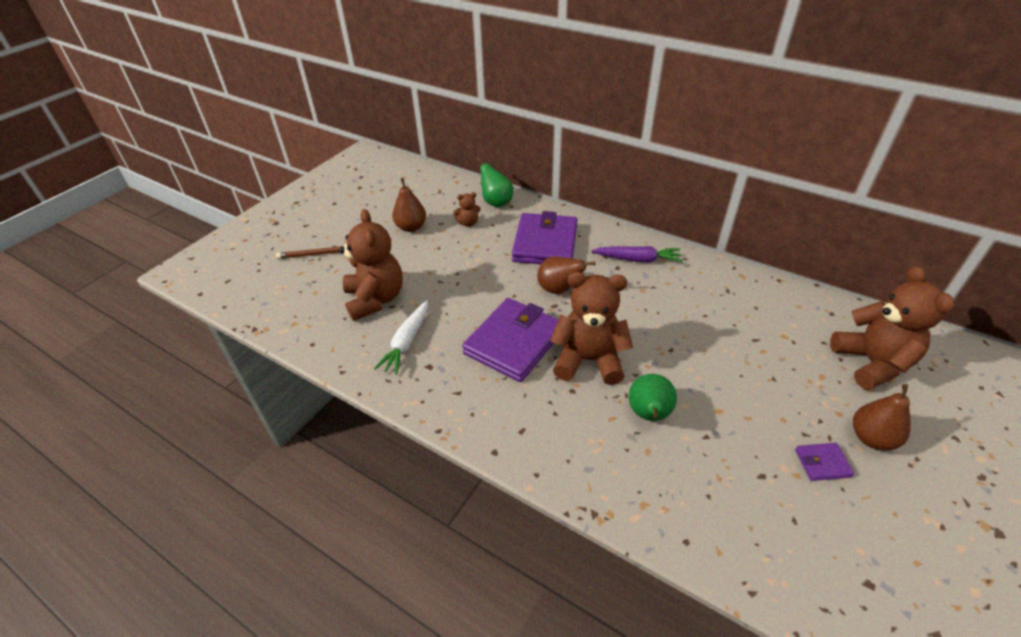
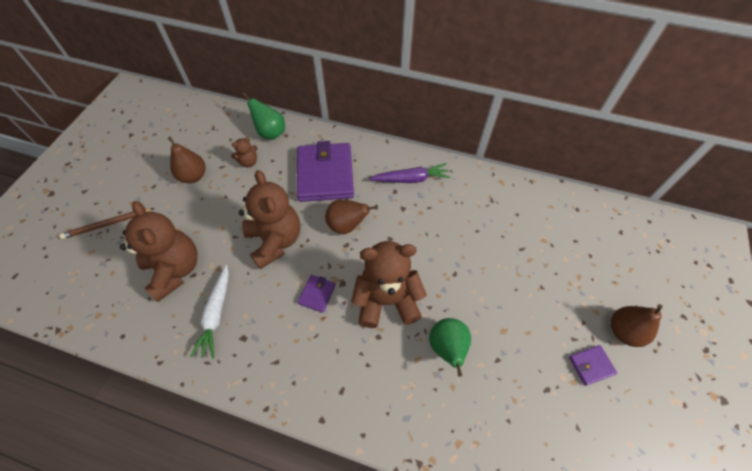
camera: 15 degrees left, 15 degrees up
(514, 342) = (317, 294): purple wallet -> purple wallet, size x0.43
(871, 363) = (614, 255): brown teddy bear -> brown teddy bear (275, 241)

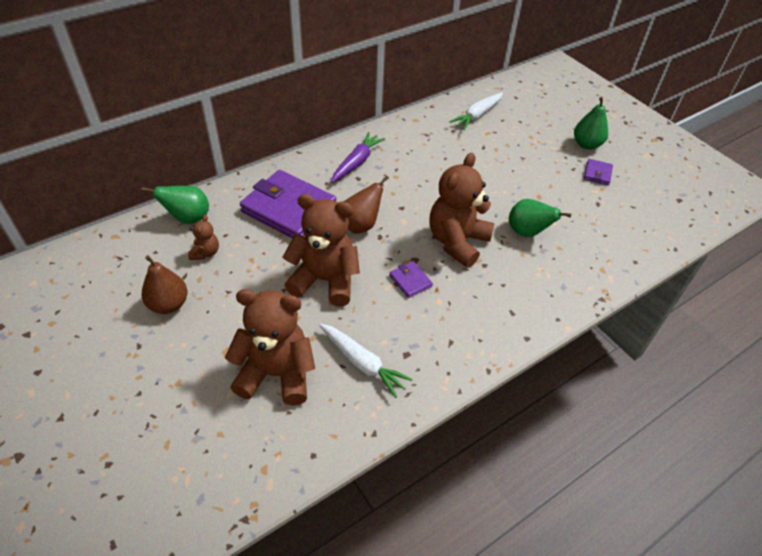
camera: 55 degrees left, 10 degrees down
(107, 224) = (144, 412): brown pencil -> none
(558, 219) = (477, 115): none -> white carrot
(624, 331) = (586, 144): brown pear -> green pear

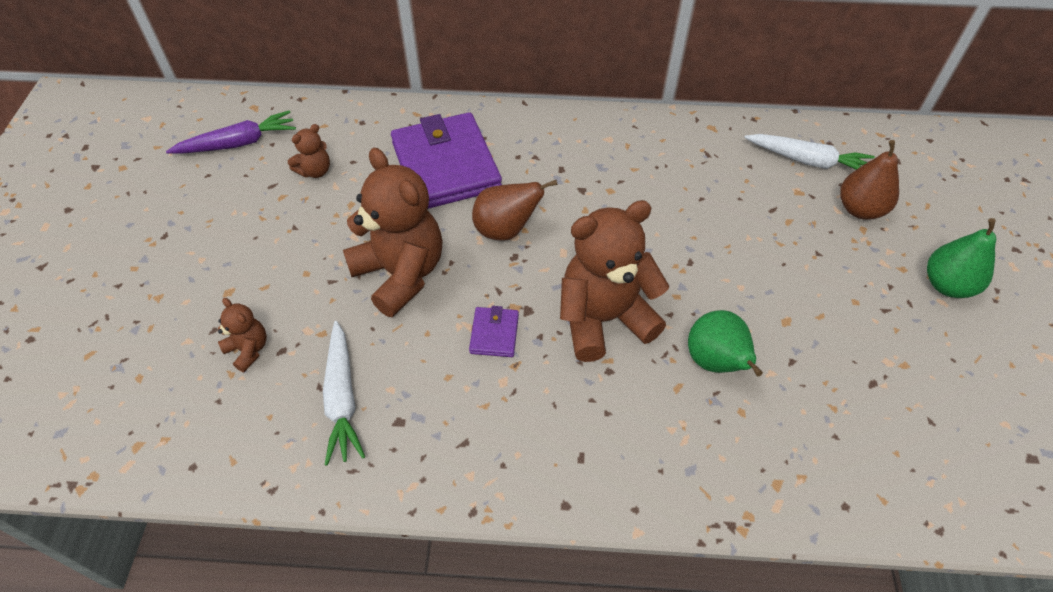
camera: 40 degrees right, 5 degrees up
(169, 304) = (229, 208): brown pear -> brown pear (860, 209)
(188, 218) = (336, 123): green pear -> none
(276, 374) = (248, 349): brown teddy bear -> brown teddy bear, size x0.46
(357, 162) = (579, 148): purple carrot -> purple carrot (238, 143)
(477, 115) = (808, 161): white carrot -> white carrot turned 150 degrees counterclockwise
(597, 173) = (920, 338): purple wallet -> none

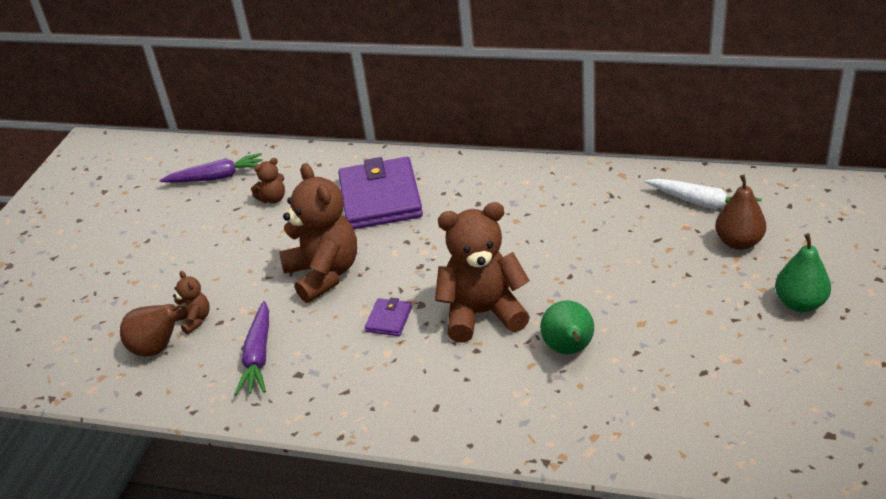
camera: 15 degrees right, 15 degrees down
(342, 398) = (258, 356): white carrot -> purple carrot
(506, 230) = (418, 246): brown pear -> brown pear (157, 348)

